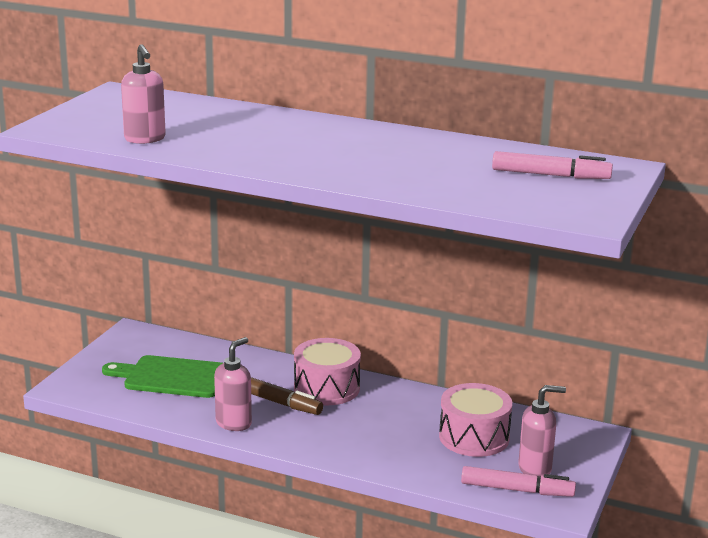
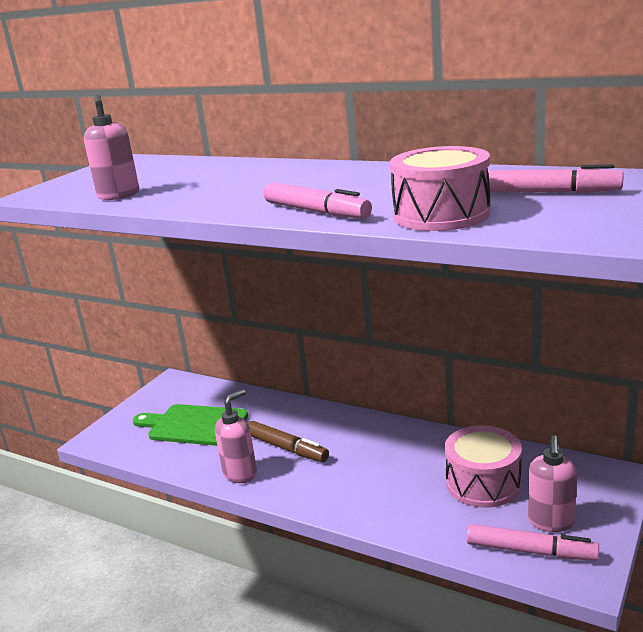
camera: 10 degrees right, 0 degrees up
(326, 388) = (337, 431): pink drum -> pink drum (441, 215)
(352, 176) = (316, 211): none -> pink marker
(535, 469) = (551, 522): pink soap dispenser -> pink soap dispenser turned 105 degrees clockwise

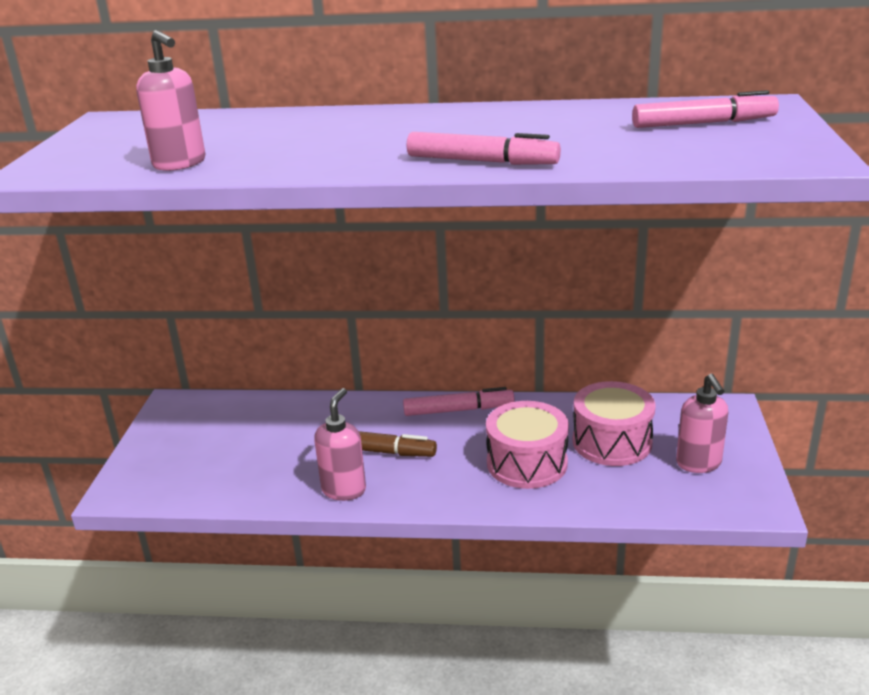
camera: 25 degrees left, 5 degrees up
(194, 425) = (243, 449): green cutting board -> none
(441, 215) = (628, 153): pink drum -> pink drum (527, 463)
(530, 551) = (698, 494): pink marker -> pink marker (458, 410)

